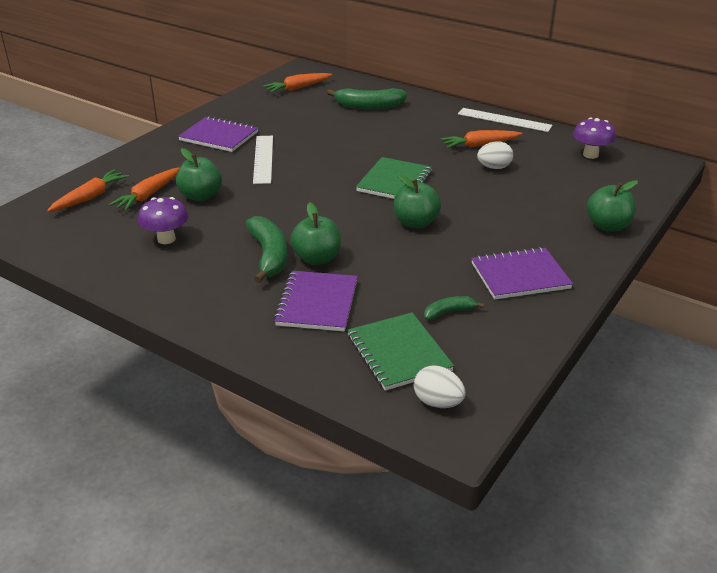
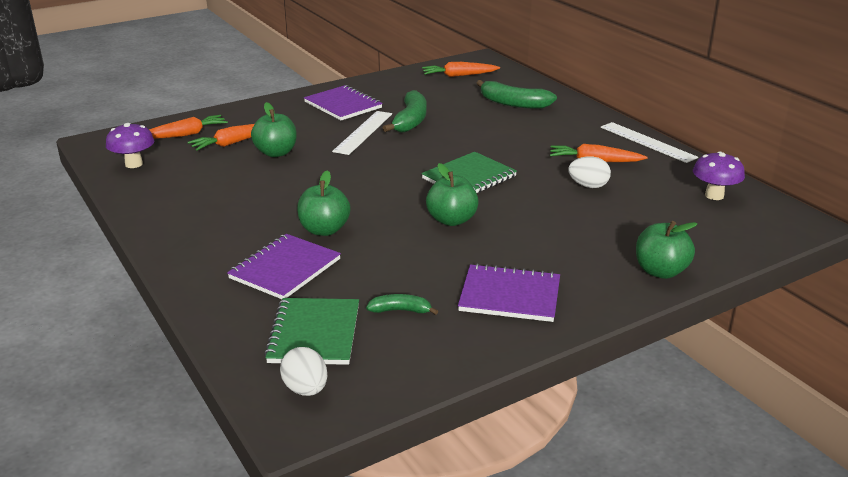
camera: 25 degrees right, 5 degrees down
(166, 239) = (211, 182): purple mushroom -> purple mushroom (134, 164)
(269, 256) = (284, 217): green banana -> green banana (410, 121)

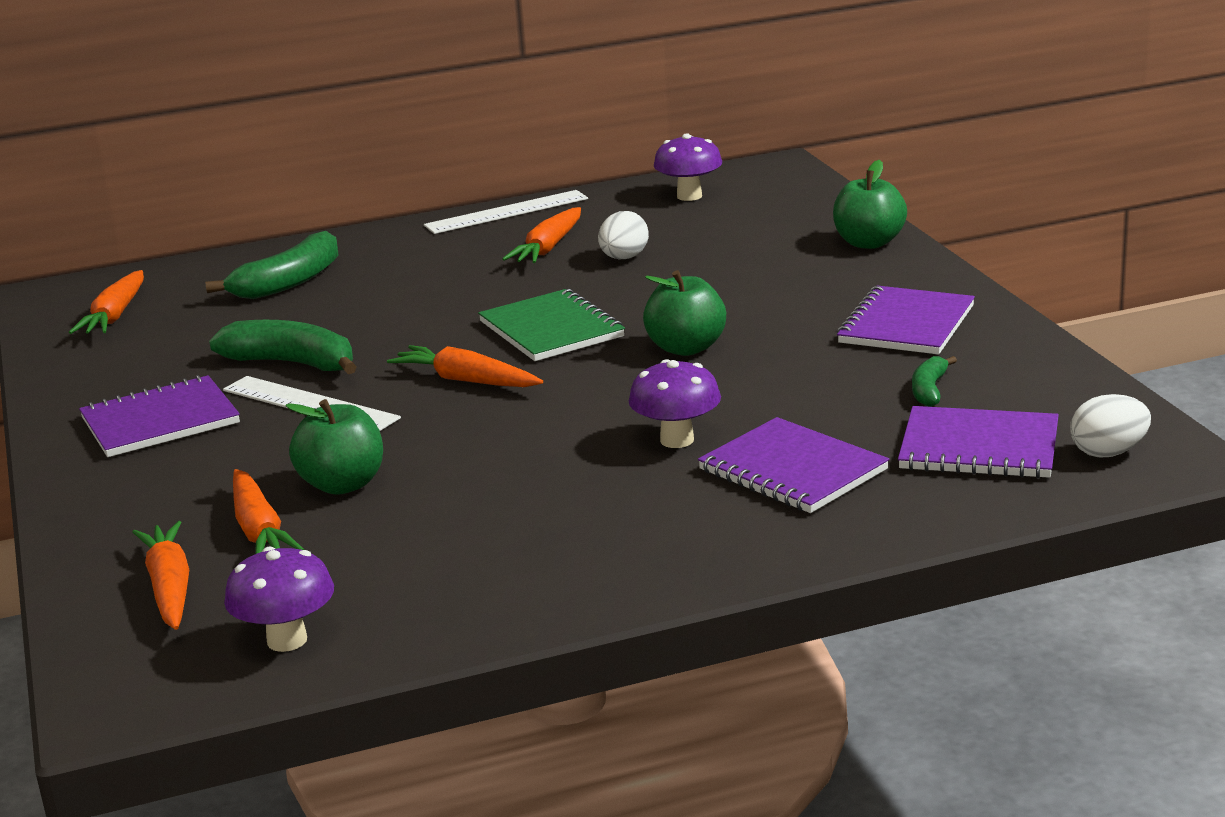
camera: 75 degrees left, 5 degrees down
(314, 334) = (979, 447): green notebook -> purple notebook
(324, 230) = (677, 440): green apple -> purple mushroom
(396, 164) = (466, 380): none -> orange carrot

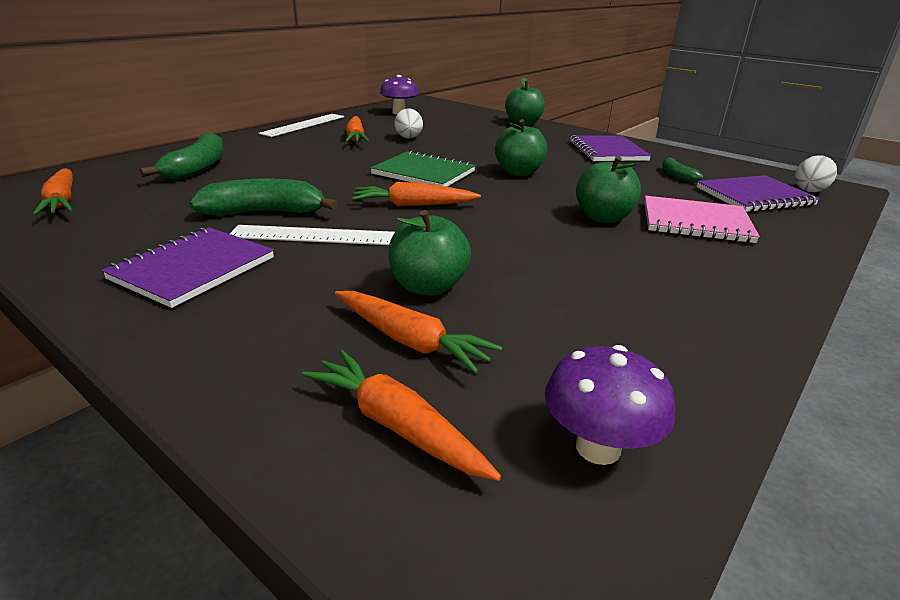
camera: 35 degrees left, 5 degrees up
(677, 440) = (603, 217): purple mushroom -> green apple
(792, 470) = (695, 222): purple notebook -> pink notebook

